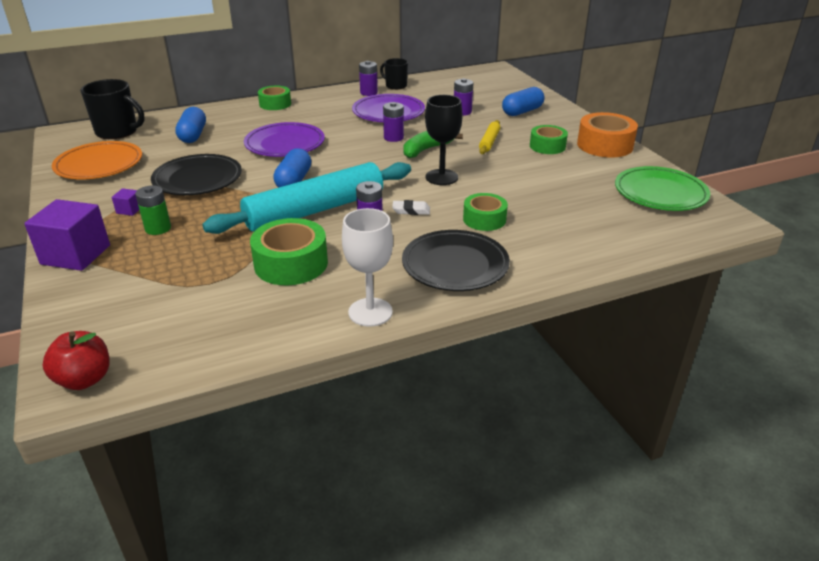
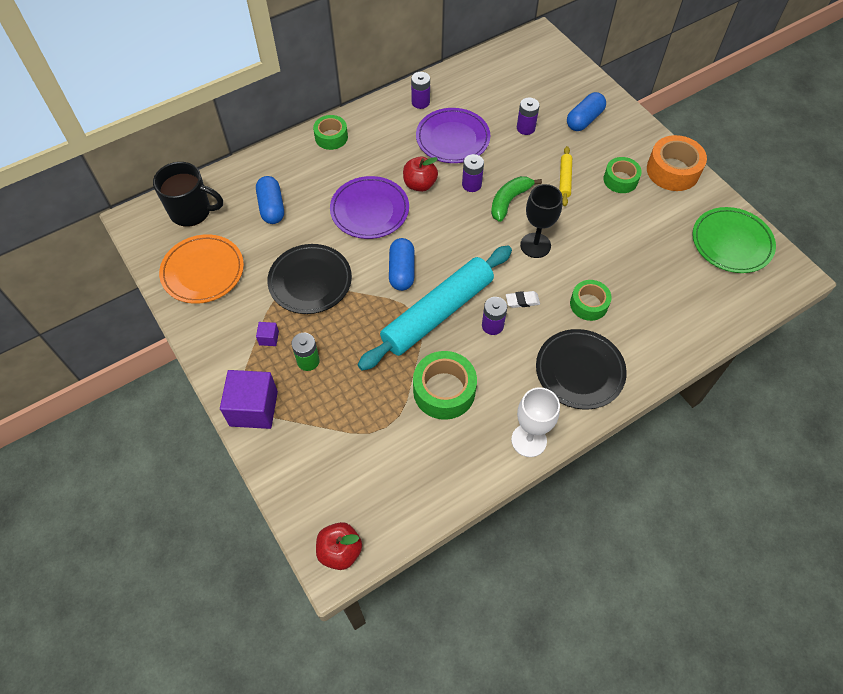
camera: 10 degrees left, 25 degrees up
(342, 134) = (420, 184): none -> red apple
(395, 86) = (444, 84): black mug -> none

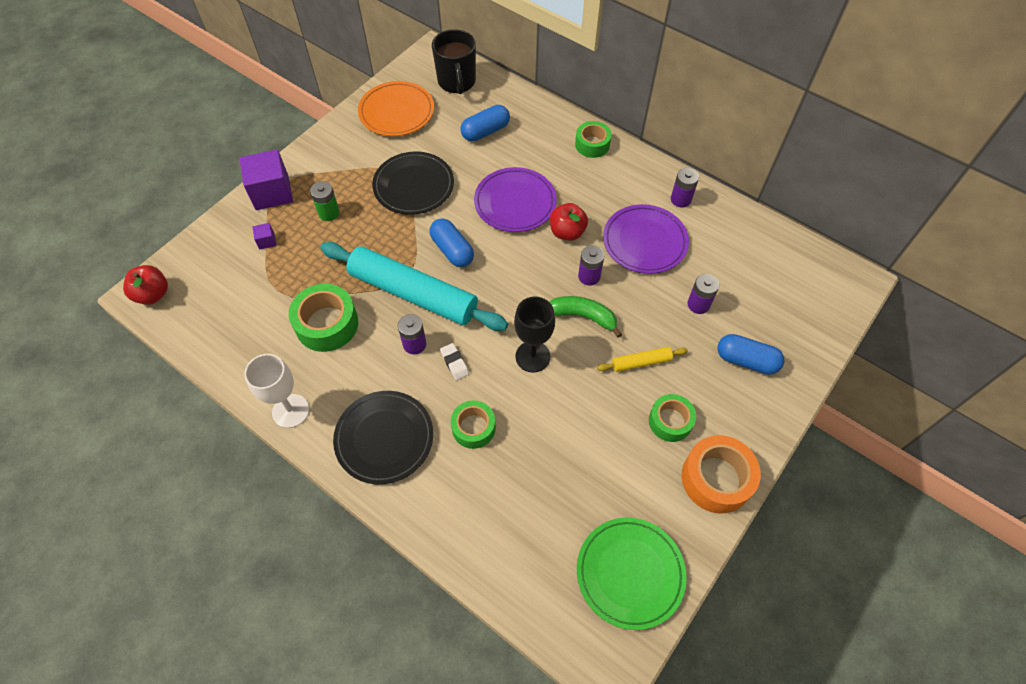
camera: 70 degrees right, 0 degrees up
(269, 338) = (344, 178): purple cube -> purple cube (267, 241)
(402, 271) = (452, 250): blue capsule -> blue capsule turned 75 degrees clockwise

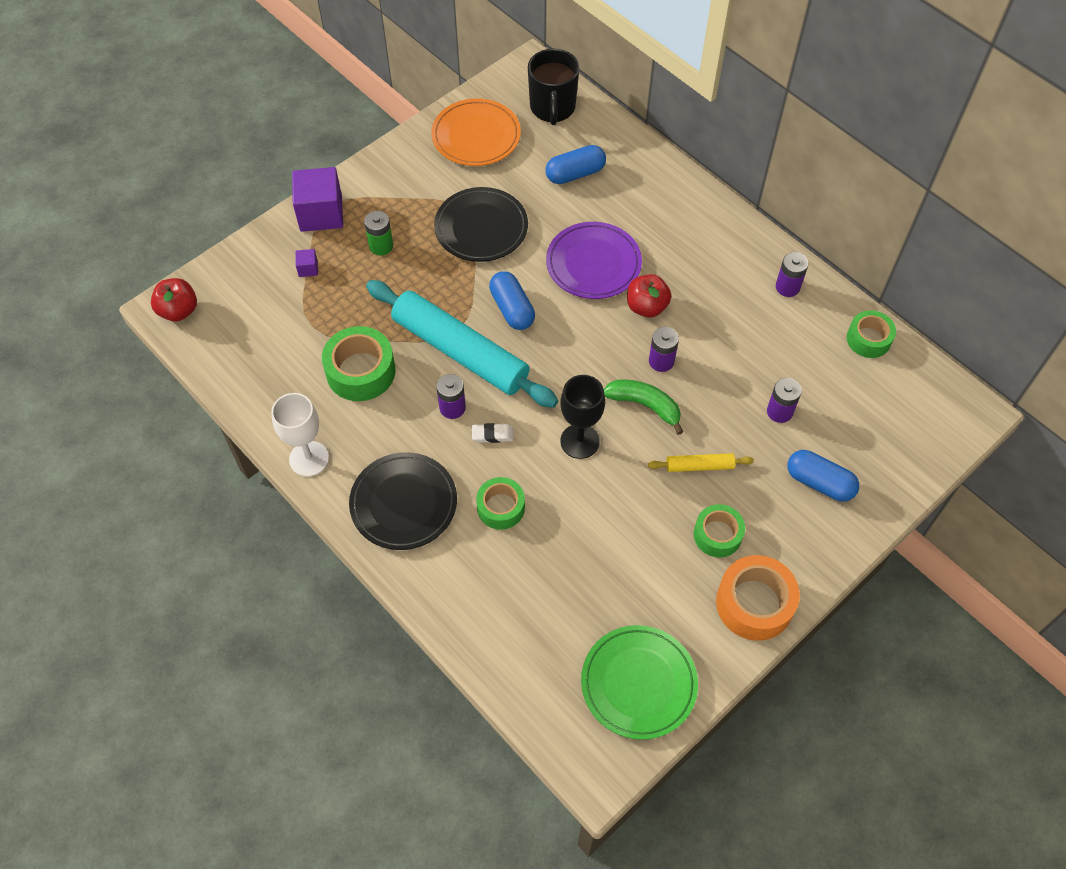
camera: 10 degrees right, 0 degrees up
(454, 363) = (492, 435): white eraser -> white eraser turned 75 degrees counterclockwise
(592, 144) = (697, 206): green tape -> green tape (868, 339)
(644, 242) = (734, 331): purple plate -> none

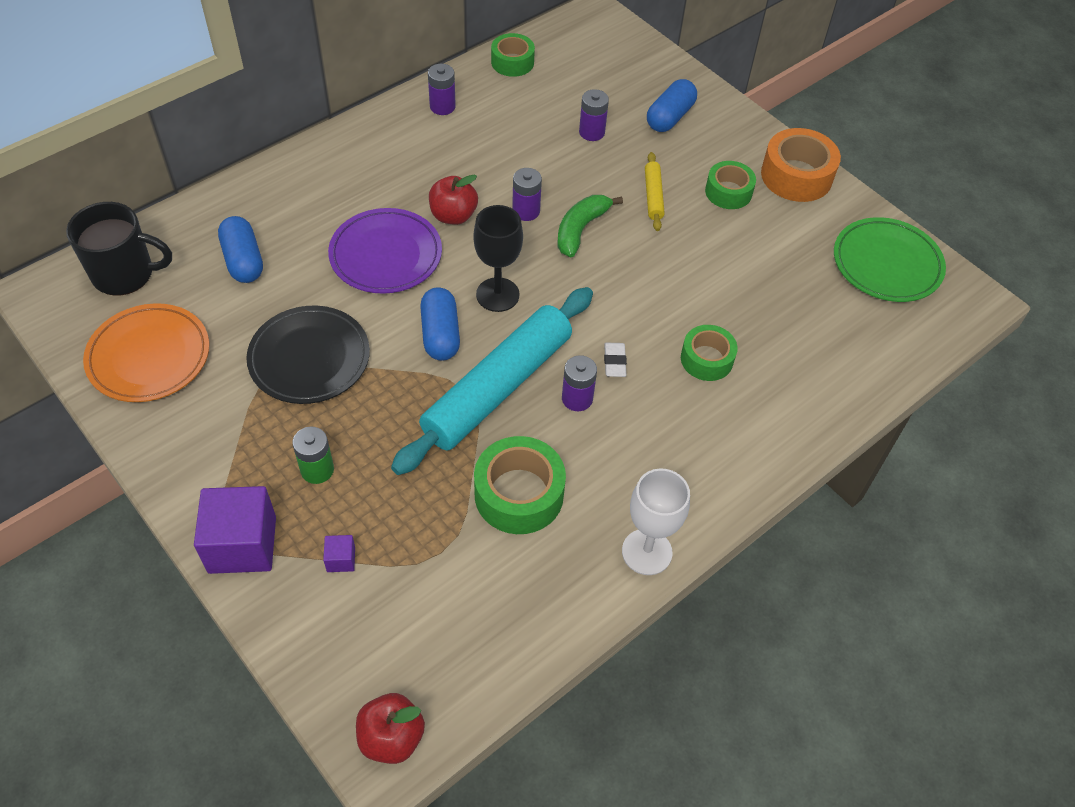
camera: 90 degrees left, 5 degrees down
(404, 503) = (705, 450): black plate -> none
(512, 309) = (440, 334): blue capsule -> blue capsule turned 75 degrees counterclockwise
(579, 441) = (624, 286): black goblet -> black goblet (497, 295)

